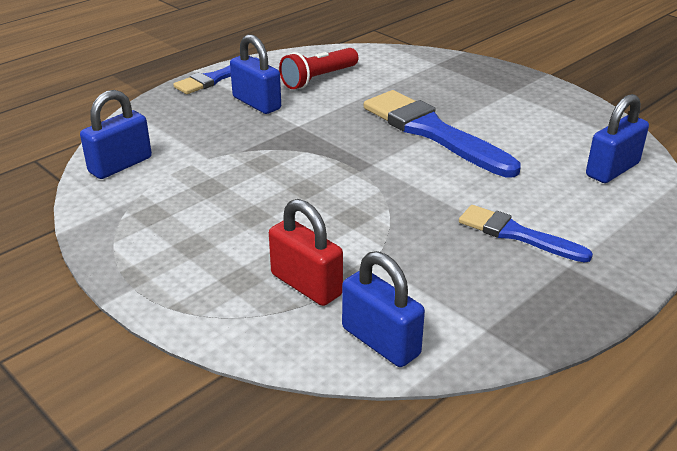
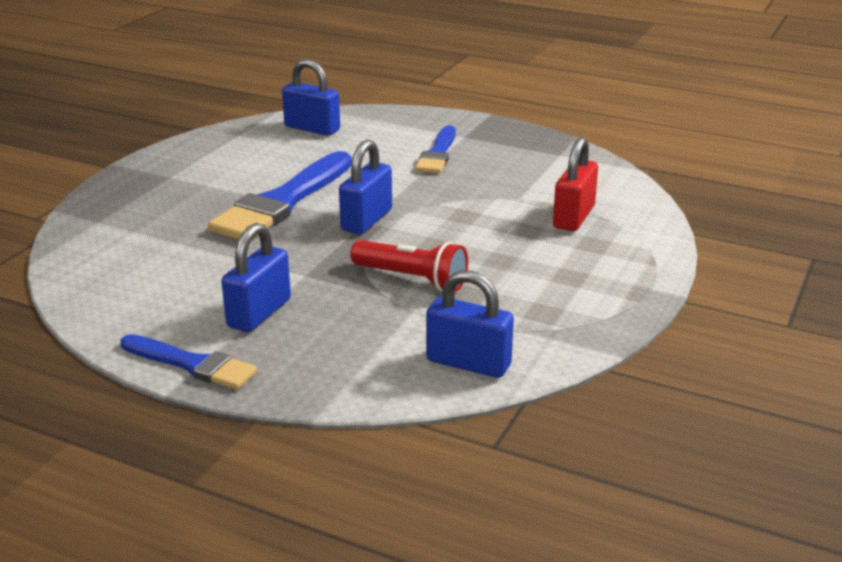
camera: 110 degrees left, 5 degrees down
(318, 79) = (168, 286): red flashlight -> red flashlight (412, 279)
(380, 341) = (606, 182): blue padlock -> blue padlock (367, 220)

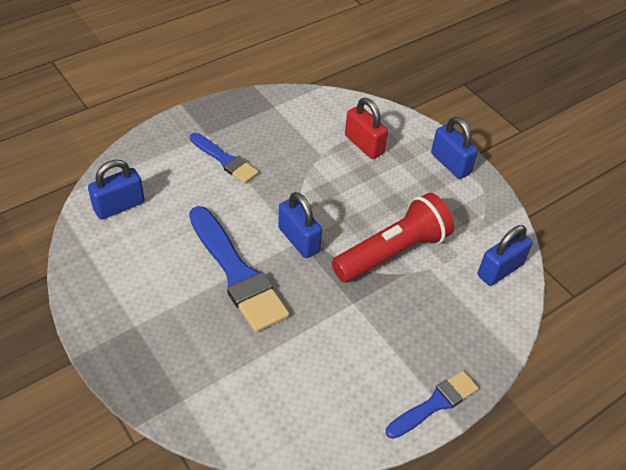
camera: 65 degrees left, 20 degrees up
(259, 313) = (390, 346): blue padlock -> blue padlock (450, 163)
(412, 279) = (393, 252): red flashlight -> red flashlight, size x1.53

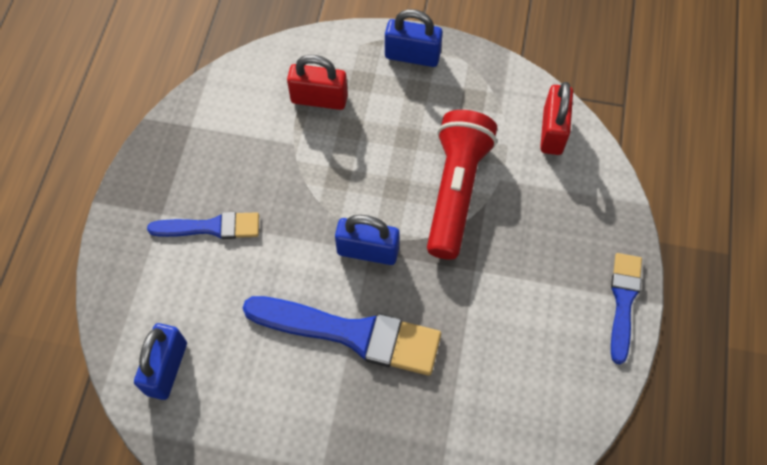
camera: 40 degrees left, 15 degrees up
(500, 270) = (552, 131): blue padlock -> red padlock

